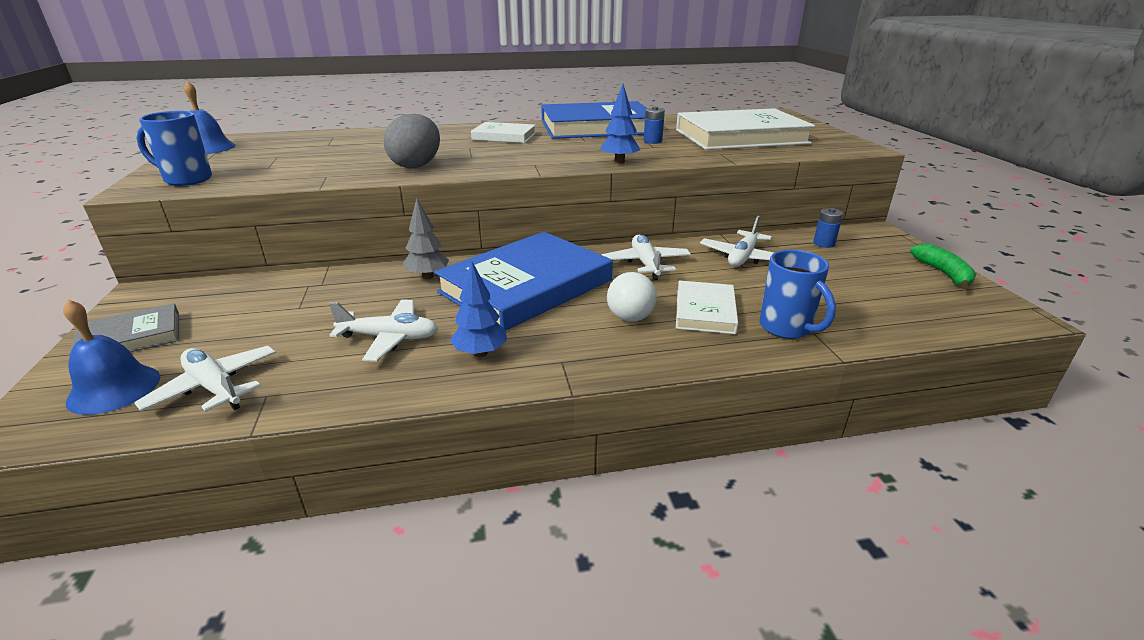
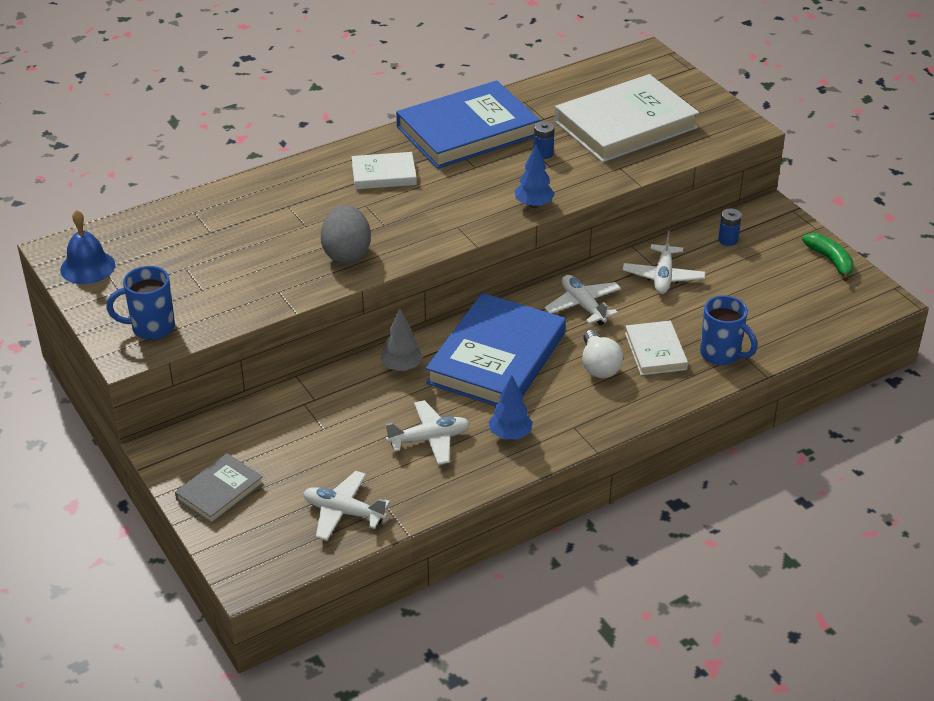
camera: 20 degrees left, 10 degrees up
(114, 389) = (270, 532): blue bell -> none

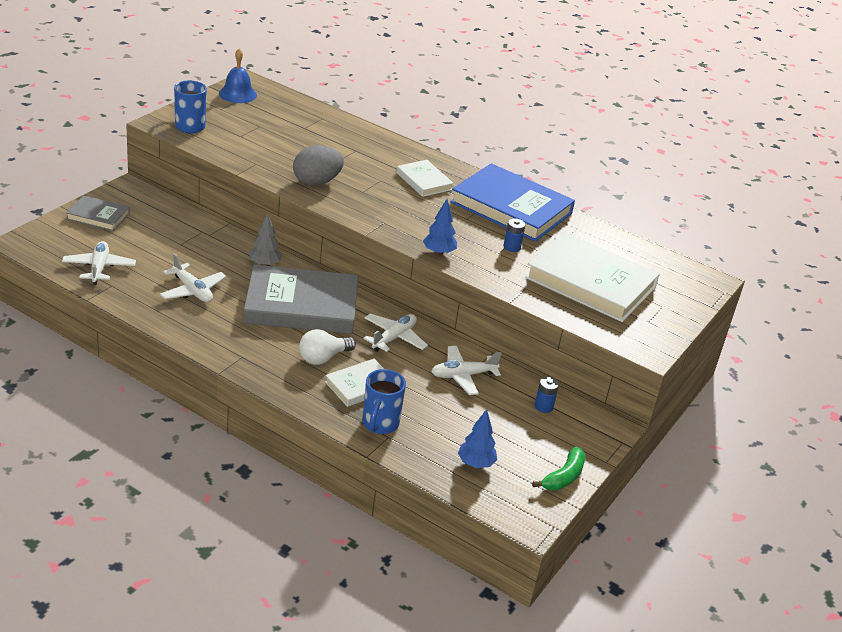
camera: 60 degrees right, 5 degrees down
(497, 358) = (301, 306): blue book -> grey book
(510, 435) = (216, 326): blue tree -> blue tree (475, 463)

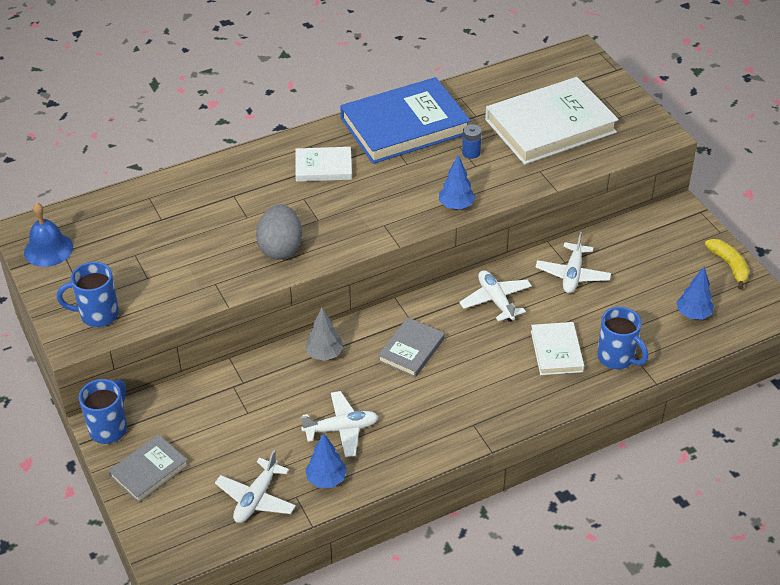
camera: 55 degrees left, 10 degrees up
(99, 268) = (256, 498): white plane -> white plane turned 90 degrees counterclockwise
(127, 191) = (109, 428): none -> blue mug
(136, 295) = (326, 479): none -> blue tree
(301, 306) = (411, 350): grey book -> grey book, size x0.50
(323, 358) = (503, 363): white light bulb -> none
(543, 406) = (636, 240): blue battery -> none
(564, 477) = (729, 266): green banana -> yellow banana

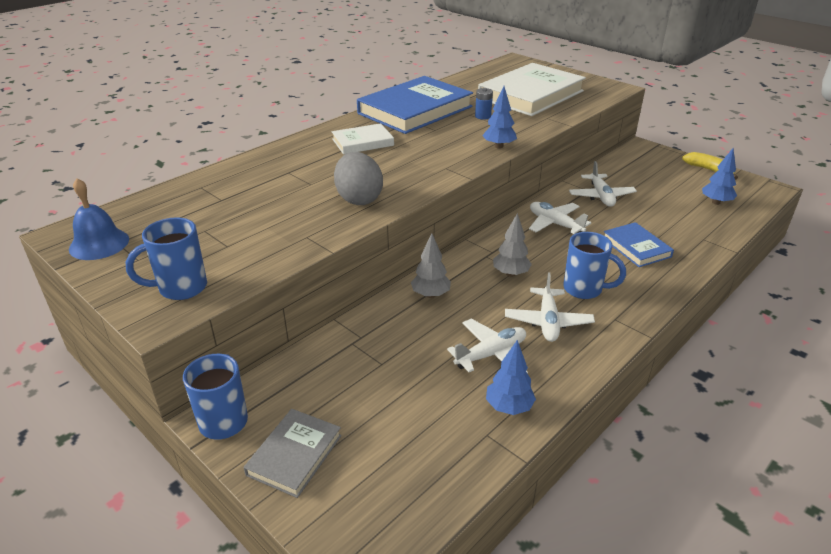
camera: 20 degrees left, 10 degrees down
(256, 498) = (442, 450): white plane -> white plane (548, 321)
(411, 350) = (510, 273): grey book -> grey tree
(556, 351) = (636, 247): white book -> blue book
(617, 358) = (689, 242): blue mug -> blue mug (584, 289)

